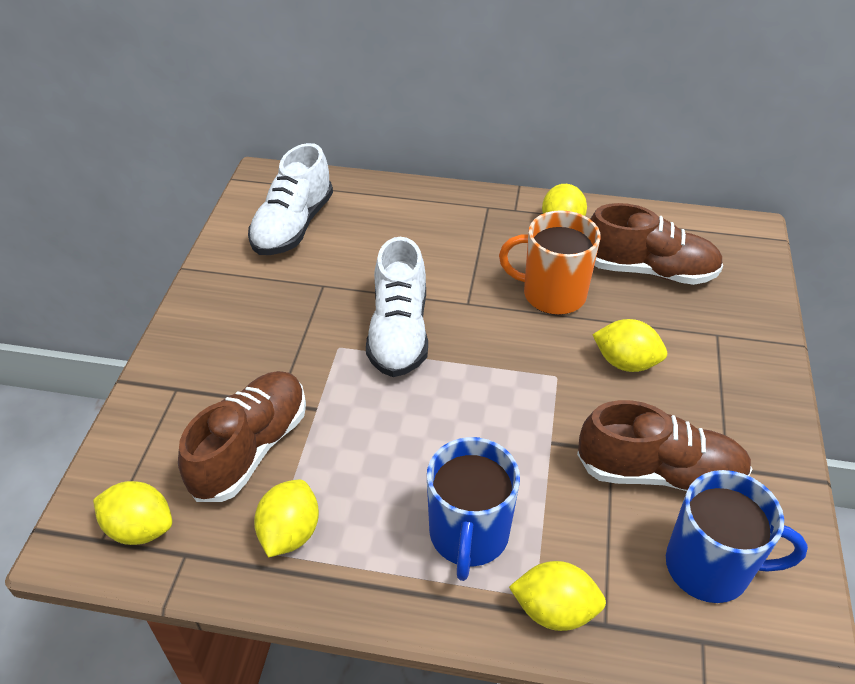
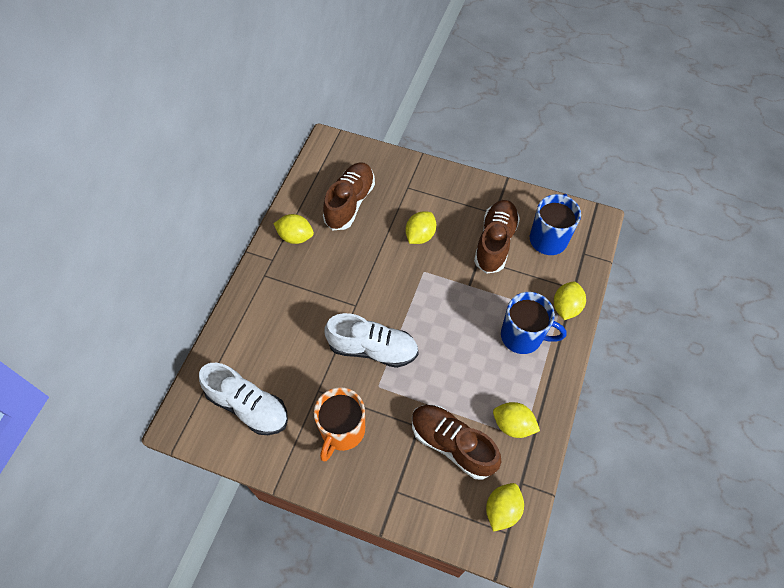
camera: 80 degrees left, 15 degrees up
(552, 294) = (358, 258): orange mug -> orange mug (342, 431)

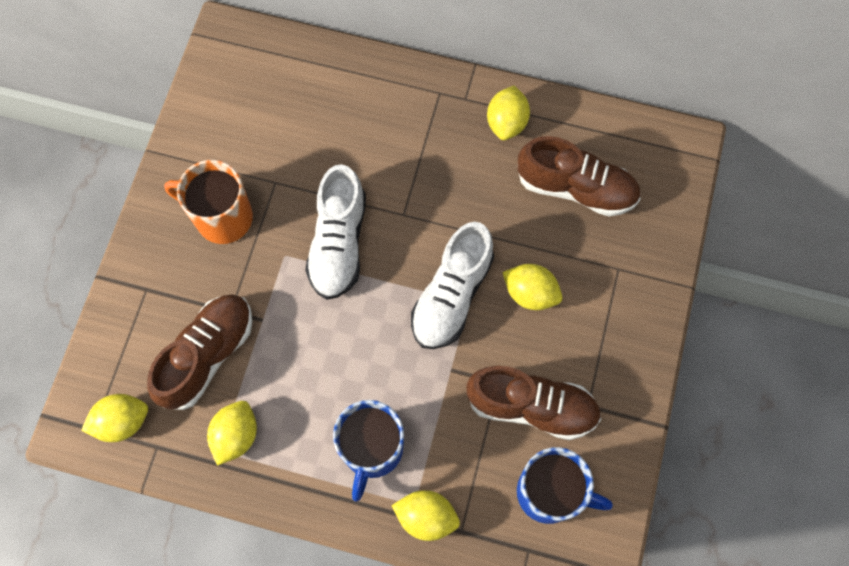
camera: 85 degrees right, 10 degrees up
(248, 406) = (251, 104): white shoe -> white shoe (451, 295)
(502, 509) = (122, 422): yellow lemon -> yellow lemon turned 45 degrees counterclockwise

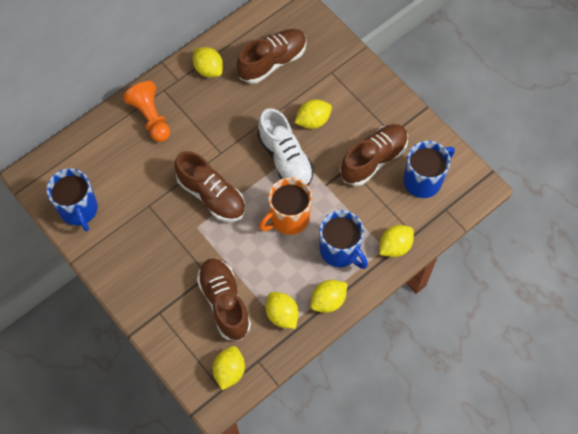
camera: 55 degrees left, 5 degrees down
(217, 112) = (79, 210): none -> blue mug
(222, 217) = (147, 246): orange mug -> orange mug (288, 218)
(292, 480) = (328, 301): none -> yellow lemon
(338, 243) = (211, 195): white shoe -> brown shoe
(392, 104) = (150, 117): none -> orange pawn

